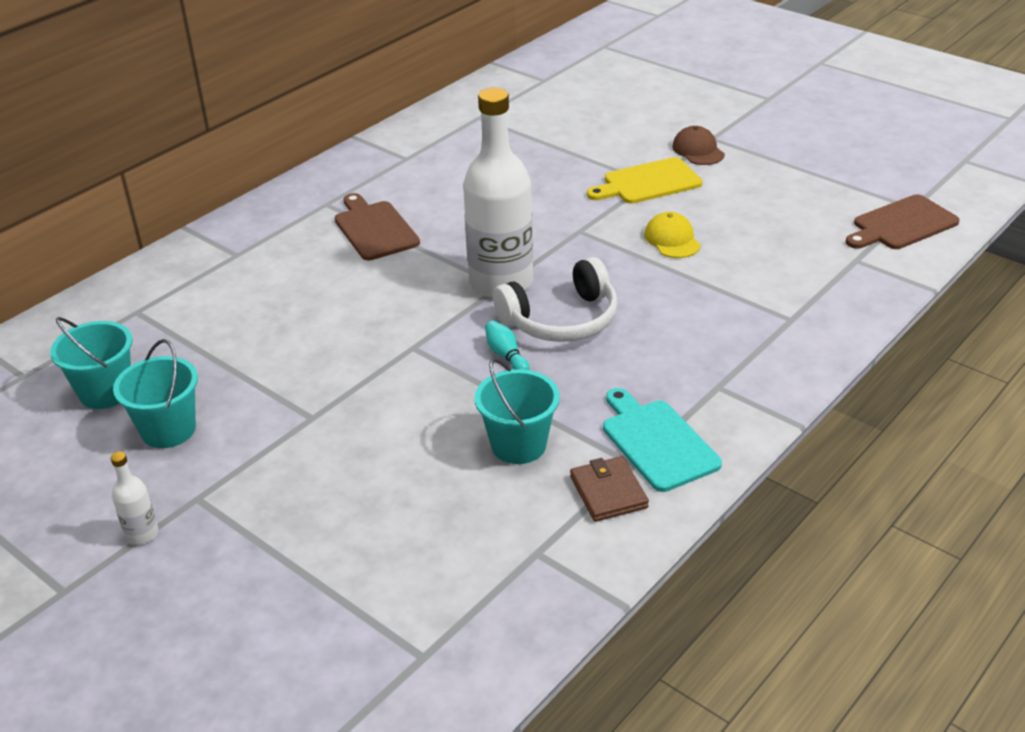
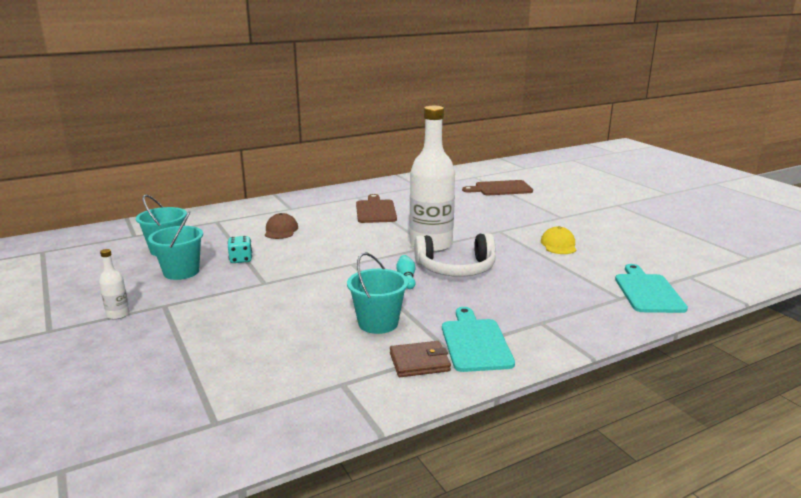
camera: 20 degrees right, 15 degrees down
(241, 382) = (241, 259): none -> turquoise dice
(608, 492) = (419, 362): brown wallet -> brown wallet turned 75 degrees clockwise
(648, 183) = (560, 217): yellow cutting board -> none
(698, 150) = (604, 208): brown cap -> brown cap (281, 230)
(818, 299) = (647, 291): none -> turquoise cutting board
(901, 224) = (736, 265): brown cutting board -> brown cutting board (500, 189)

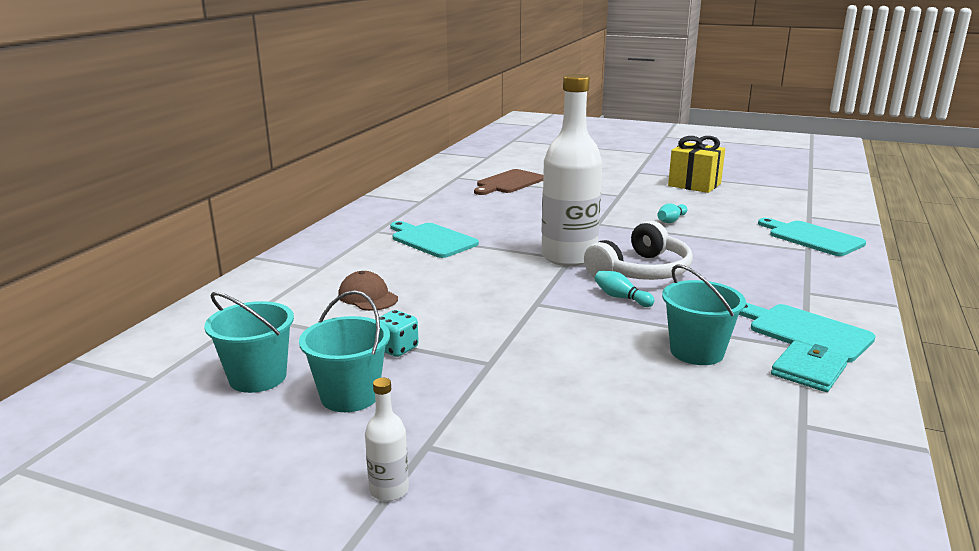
camera: 40 degrees left, 0 degrees up
(375, 210) = (431, 240): brown cutting board -> turquoise cutting board
(419, 362) = (809, 370): brown wallet -> turquoise wallet
(558, 245) = (671, 220): yellow cap -> turquoise bowling pin
(644, 226) = (694, 185): none -> yellow gift

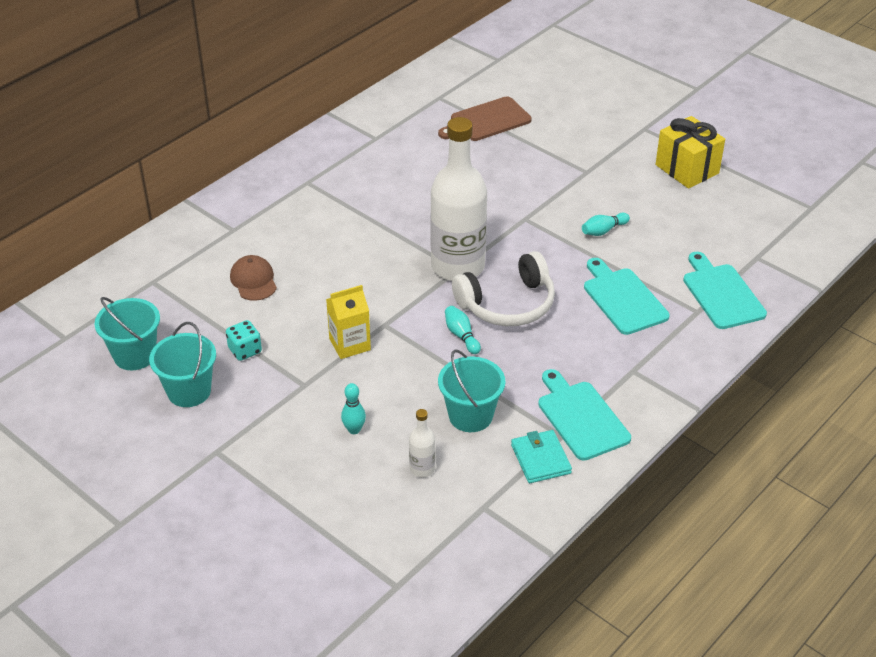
camera: 20 degrees right, 20 degrees up
(389, 490) = (176, 480): white bottle -> white bottle (422, 468)
(431, 240) = (350, 209): turquoise cutting board -> turquoise cutting board (623, 298)
(512, 323) = (350, 344): none -> yellow carton
(582, 389) = (354, 430): none -> turquoise bowling pin
(809, 370) = (540, 459): turquoise wallet -> turquoise wallet turned 75 degrees counterclockwise

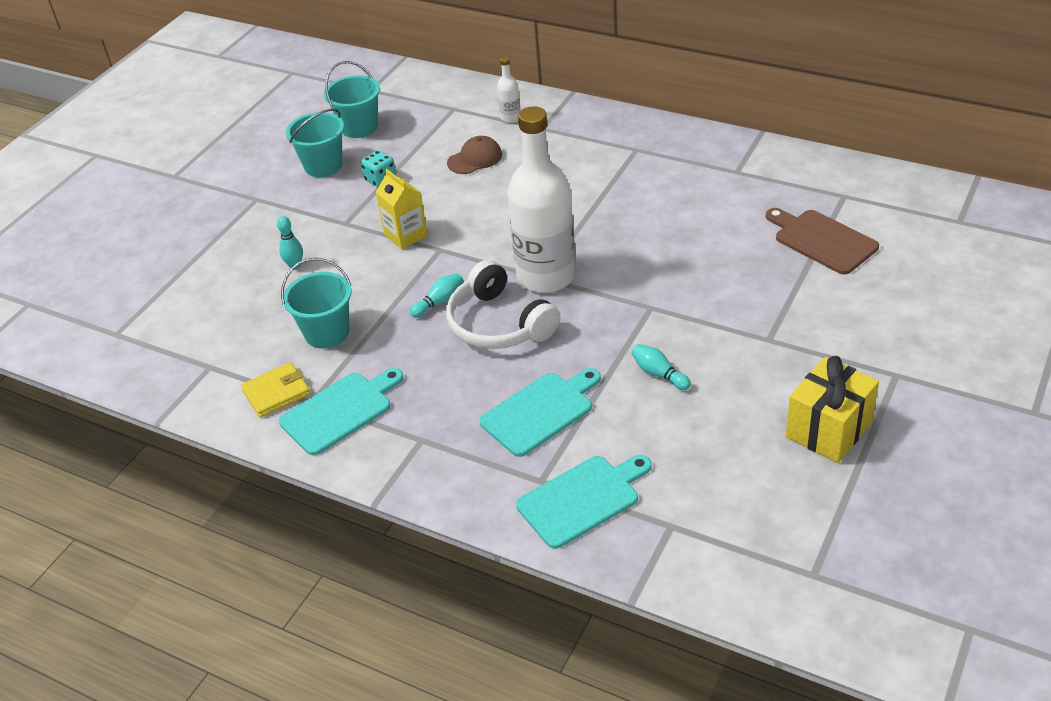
camera: 80 degrees right, 0 degrees up
(422, 468) = (253, 317): white bottle -> white bottle (510, 118)
(540, 459) = (276, 392): turquoise wallet -> yellow wallet

